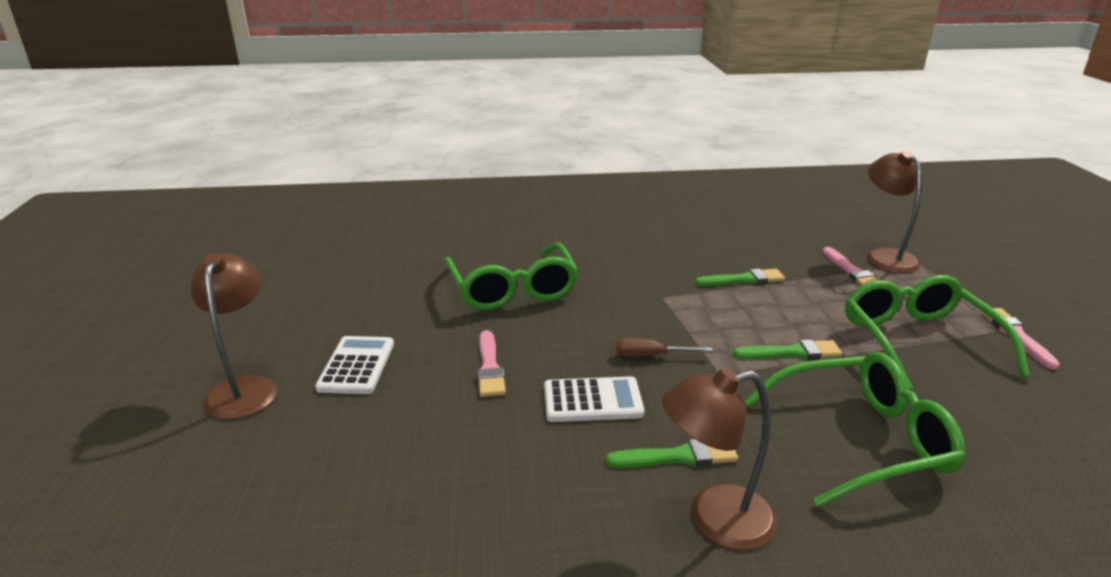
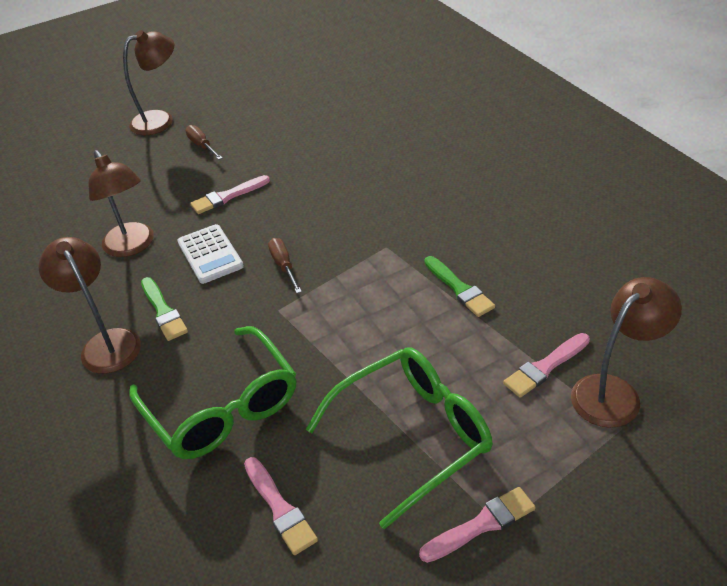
camera: 70 degrees right, 15 degrees up
(356, 366) = (202, 145): white calculator -> brown screwdriver
(512, 289) = (342, 167): green glasses -> none
(522, 462) = (132, 246): none -> brown lamp
(791, 353) = (336, 346): green brush -> none
(1006, 430) = (280, 508): none -> pink brush

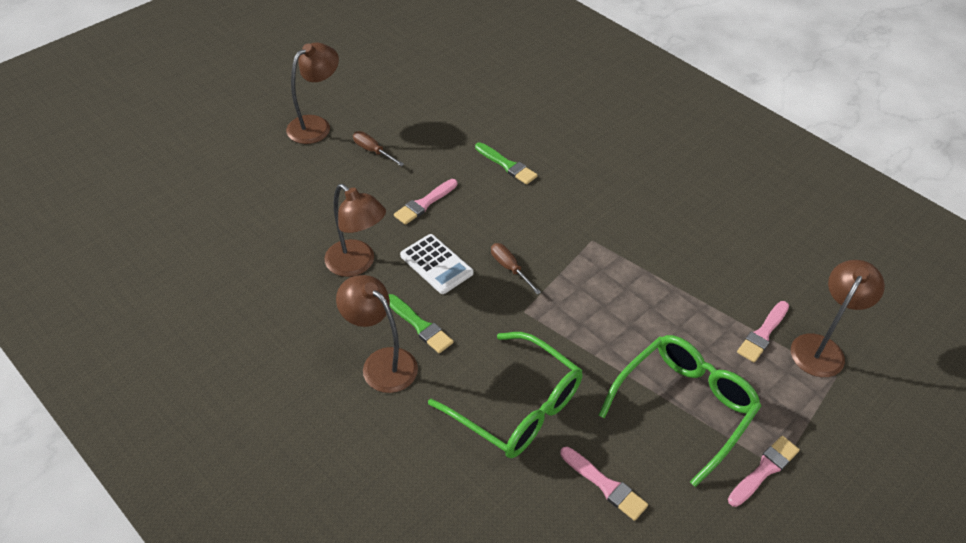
camera: 20 degrees left, 5 degrees up
(459, 289) = (669, 273): green brush -> green brush (507, 165)

